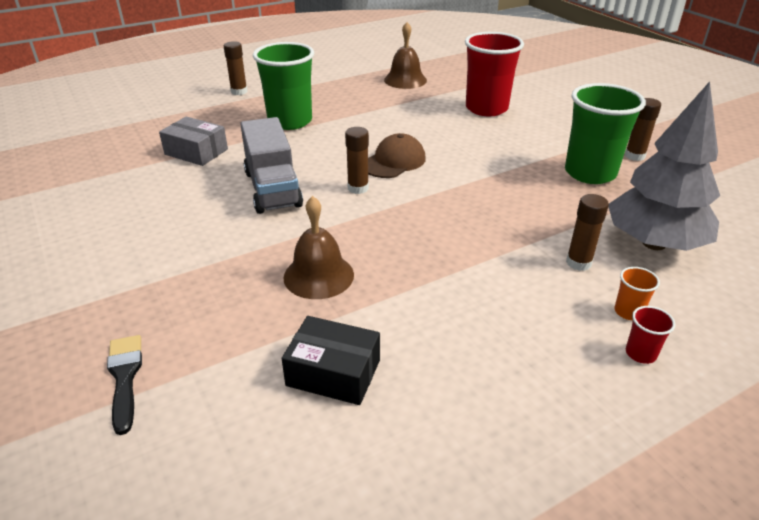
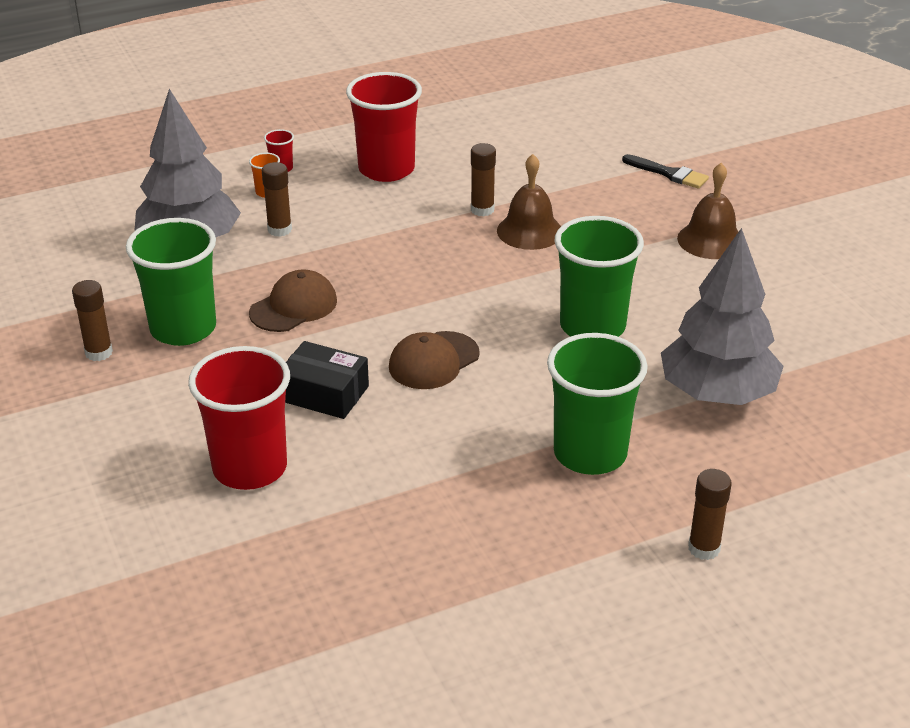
camera: 175 degrees left, 0 degrees up
(125, 377) = (668, 173): black brush -> black brush turned 45 degrees counterclockwise
(196, 152) = (717, 394): grey box -> grey tree
(272, 189) = (592, 326): grey truck -> green cup
(333, 372) = (515, 169): black box -> black box (324, 394)
(358, 188) = (486, 322): brown glue stick -> brown glue stick (482, 210)
(405, 80) = (369, 571): brown bell -> brown bell (710, 240)
(504, 361) = (386, 169): none -> red cup
(516, 192) = (294, 307): none -> brown cap

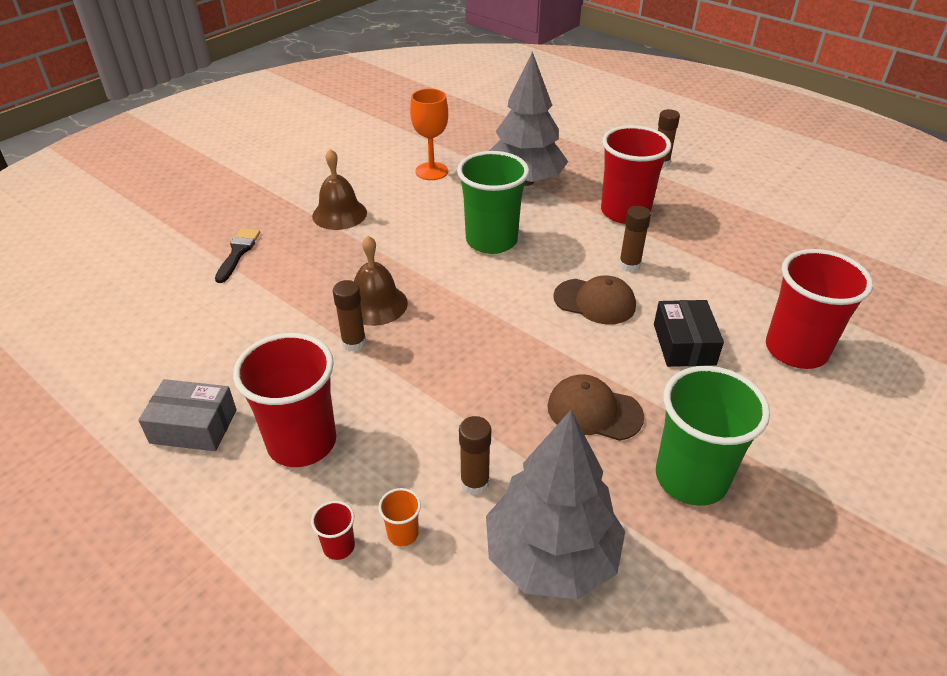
camera: 115 degrees left, 5 degrees up
(99, 353) = (782, 528): brown glue stick -> brown glue stick (629, 265)
(441, 131) = (193, 426): none -> grey box
(590, 453) = (625, 212): green cup -> red cup
(781, 324) = (431, 171): none -> orange goblet

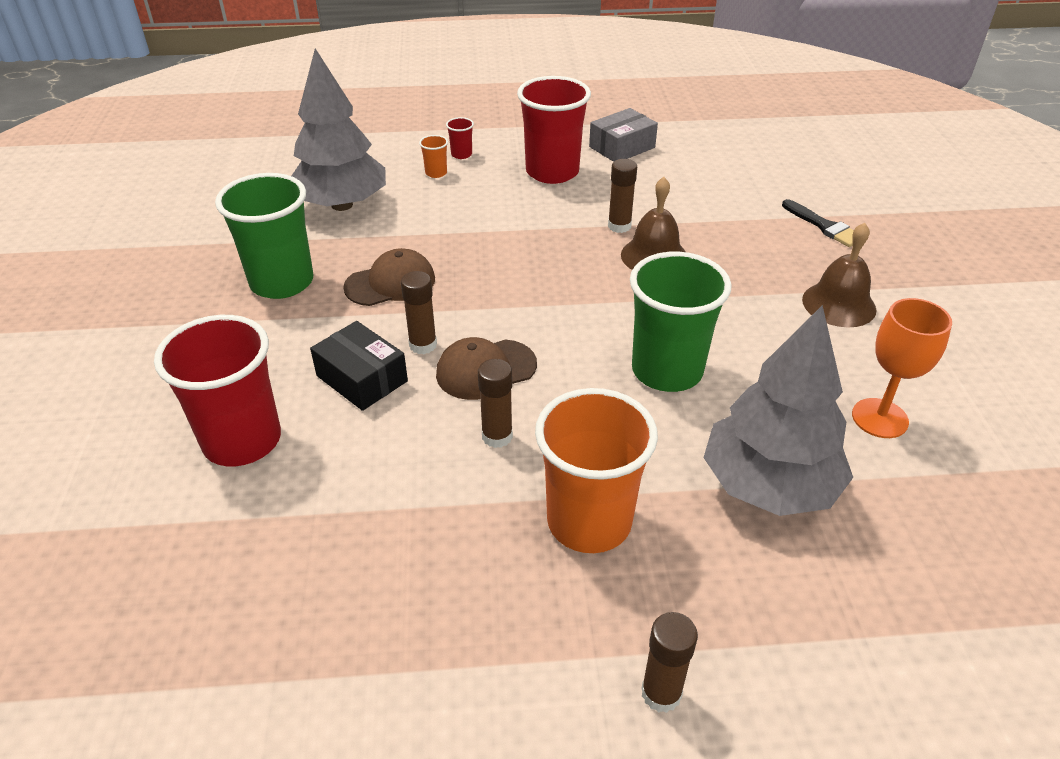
camera: 135 degrees right, 0 degrees up
(475, 483) = (425, 208): brown glue stick -> brown glue stick (423, 345)
(625, 212) = (589, 521): red cup -> orange cup

